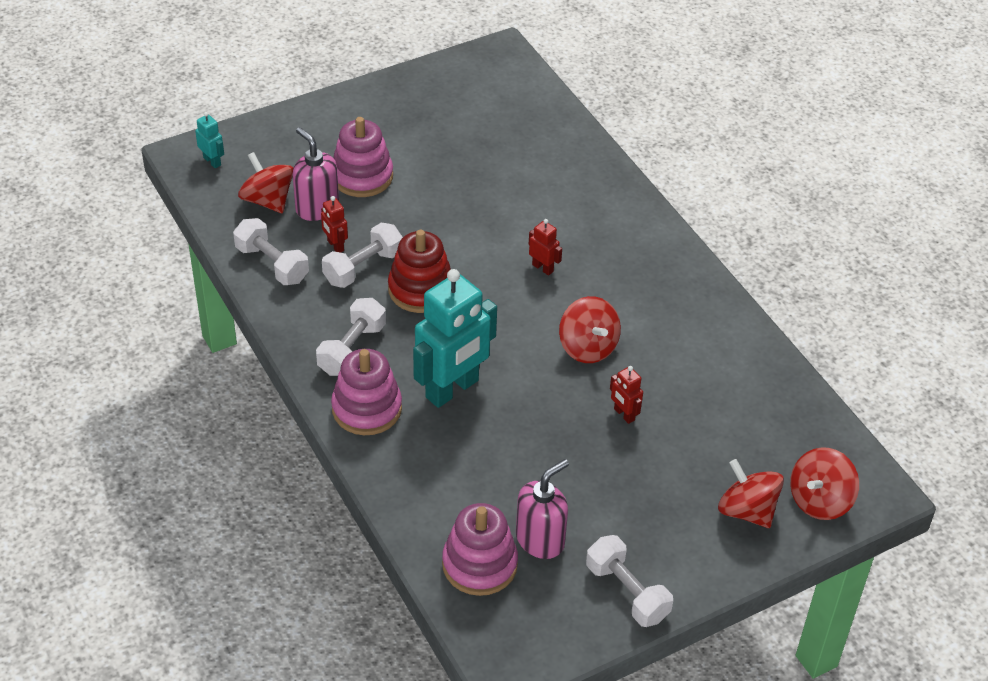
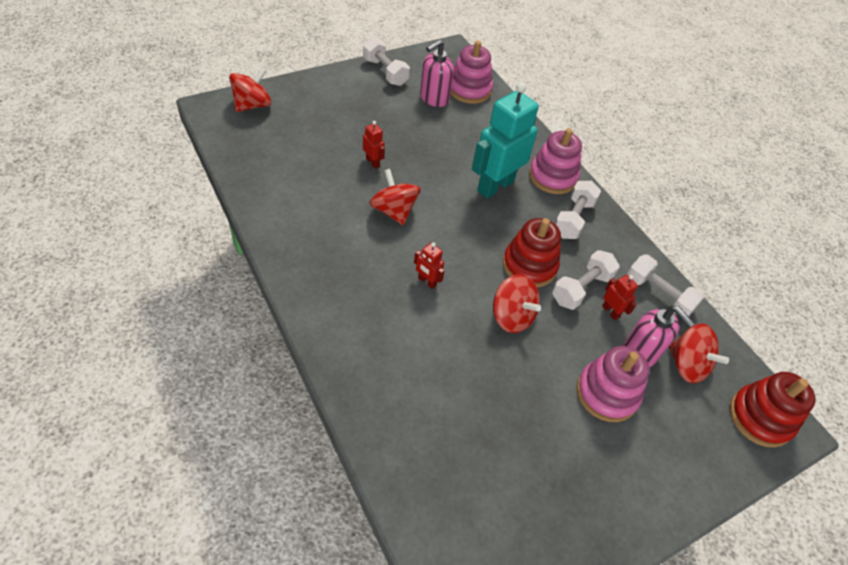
camera: 175 degrees right, 5 degrees up
(212, 161) = (760, 418): turquoise robot -> red stacking toy
(747, 510) = (302, 103): red spinning top -> red spinning top (511, 316)

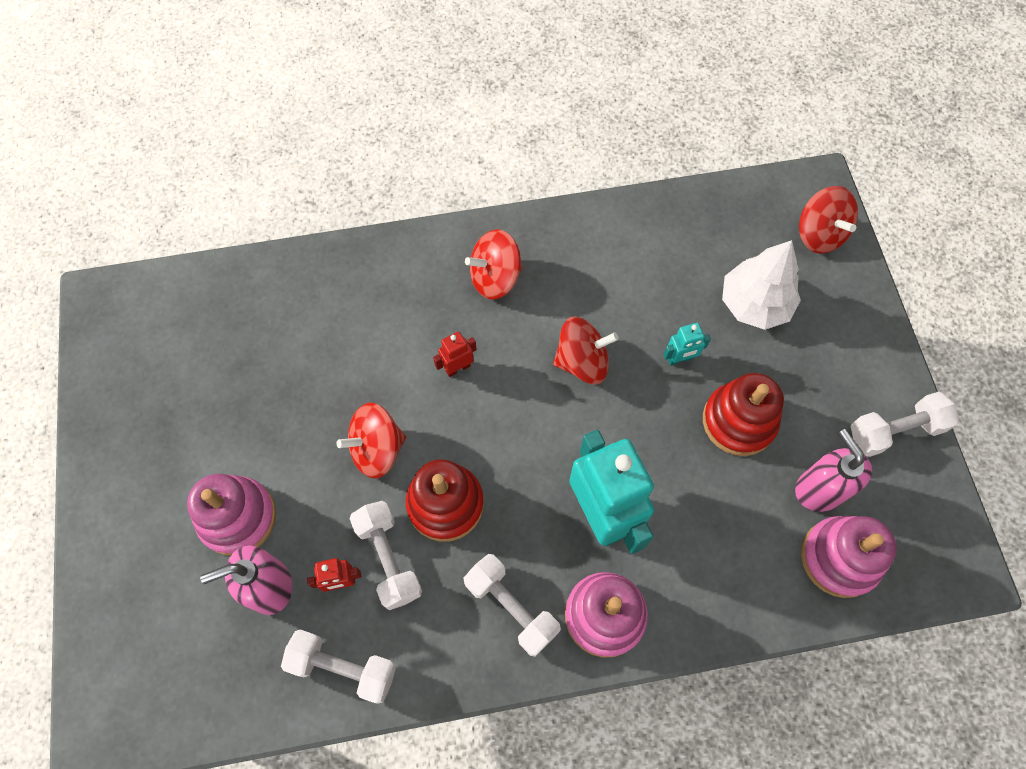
camera: 115 degrees right, 15 degrees up
(318, 131) = (754, 304): none -> white tree
(373, 162) = (680, 359): red robot -> turquoise robot
(658, 295) = (343, 667): white dumbbell -> white dumbbell turned 45 degrees clockwise
(687, 365) = (231, 644): red spinning top -> red spinning top (495, 278)
(760, 418) = (127, 701): red stacking toy -> red stacking toy (738, 421)

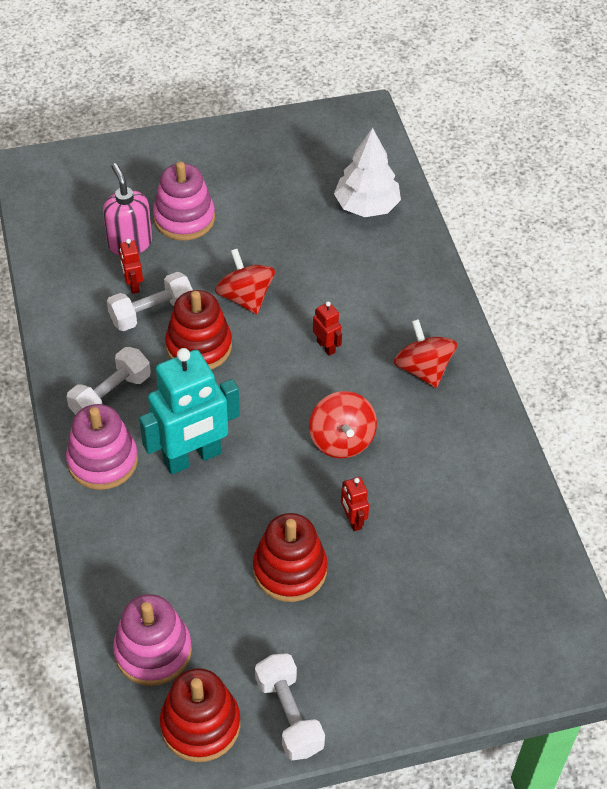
camera: 85 degrees right, 15 degrees down
(343, 667) = (67, 293): white dumbbell -> none
(680, 359) = (353, 520): turquoise robot -> red robot
(754, 304) = (424, 590): white tree -> white tree (366, 206)
(819, 234) = (523, 658): red spinning top -> none
(819, 489) = (222, 638): pink soap dispenser -> none
(914, 512) = (200, 725): none -> red stacking toy

